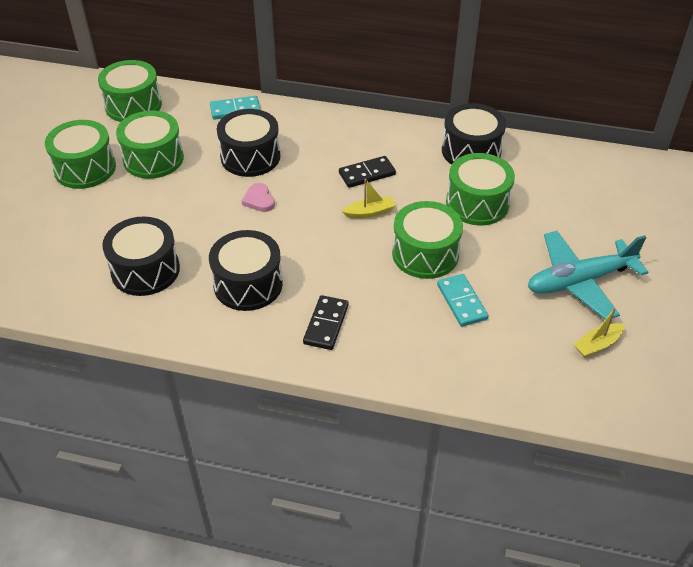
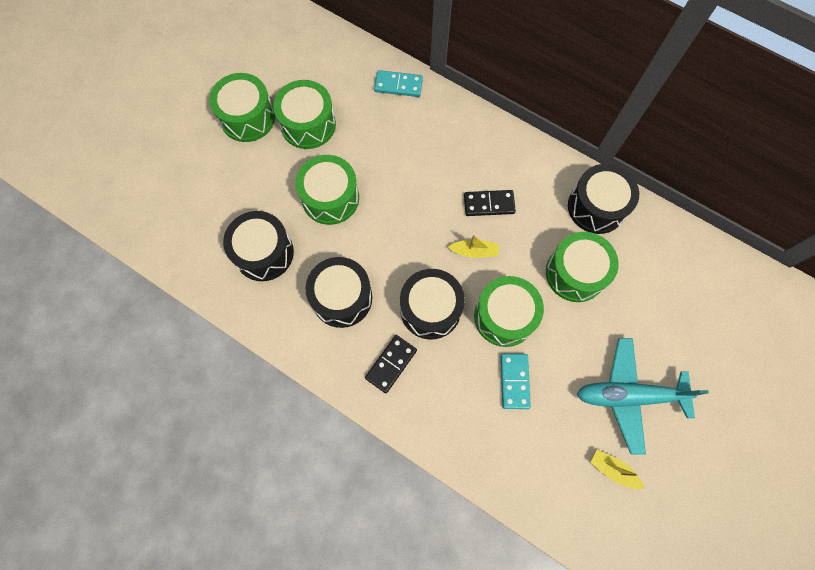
camera: 20 degrees right, 25 degrees up
(133, 105) = (310, 51): green drum -> green drum (330, 198)
(250, 157) = (392, 149): black drum -> black drum (430, 309)
(259, 200) = (383, 204): pink heart -> none
(597, 344) = (613, 470): yellow boat -> yellow boat turned 45 degrees clockwise

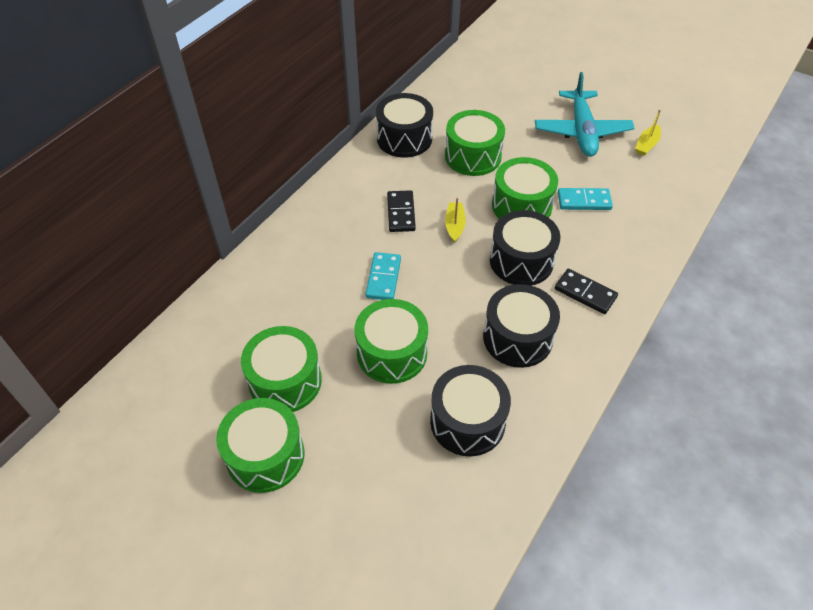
camera: 90 degrees left, 20 degrees down
(398, 85) = (241, 288): turquoise domino -> turquoise domino (383, 278)

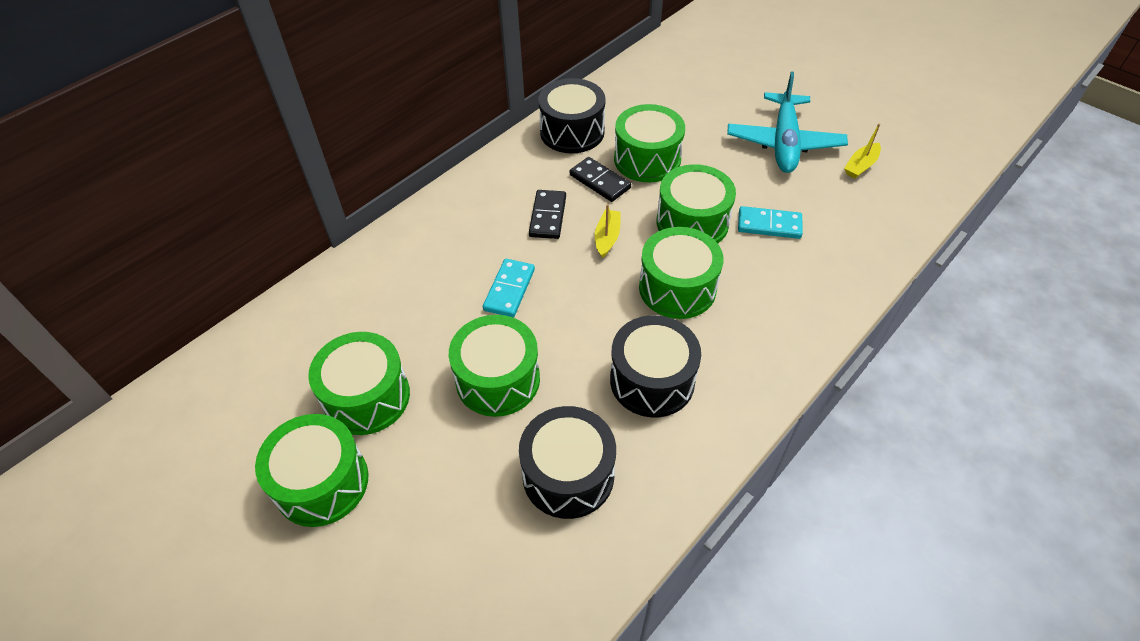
camera: 10 degrees right, 0 degrees up
(521, 261) = (677, 288): black drum -> green drum
(585, 293) = (747, 336): black domino -> black domino (599, 181)

